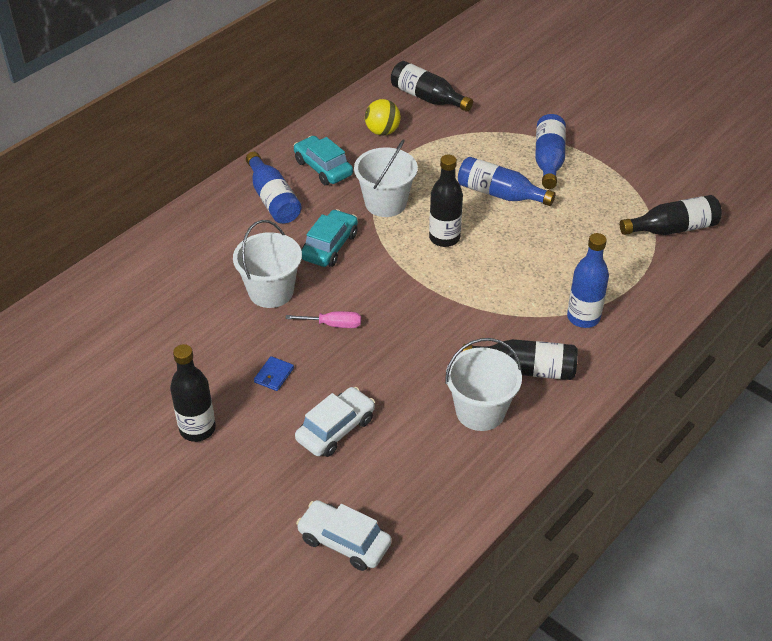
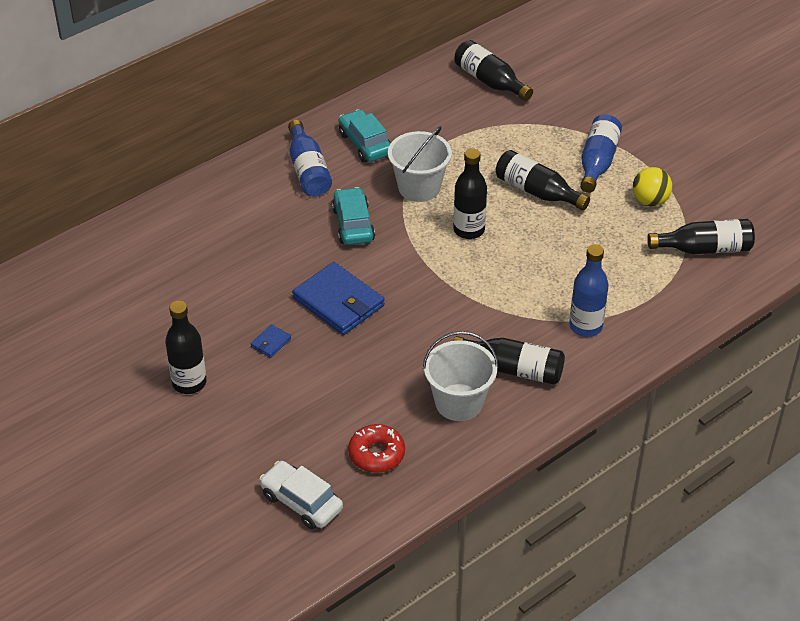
camera: 10 degrees right, 0 degrees up
(271, 291) = (285, 262): white bucket -> none
(330, 246) = (353, 224): turquoise car -> turquoise car turned 45 degrees counterclockwise
(333, 325) = (338, 302): pink screwdriver -> blue wallet
(335, 429) = (317, 400): white car -> none
(382, 131) = (434, 112): yellow ball -> yellow ball (650, 201)
(410, 477) = (376, 454): none -> red donut
(499, 194) = (537, 191): blue bottle -> black bottle

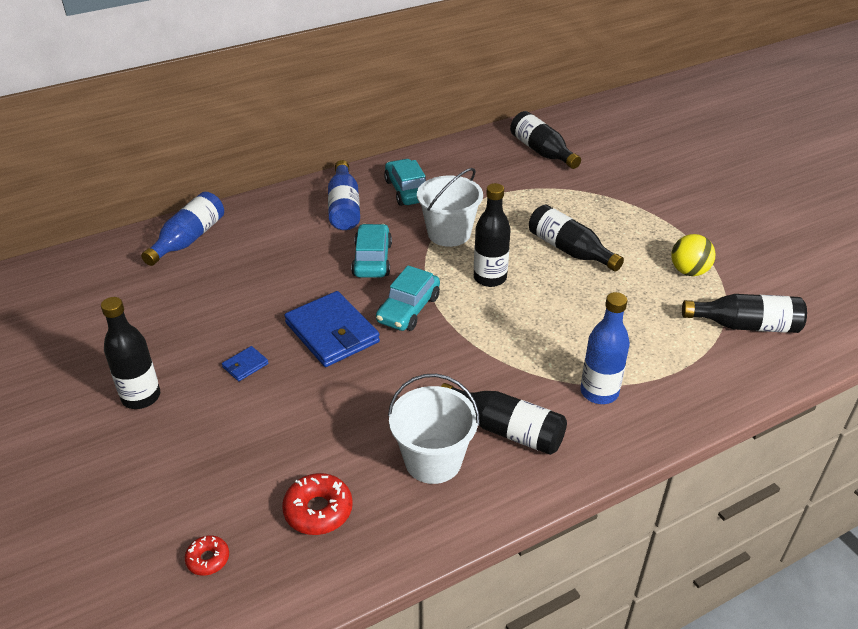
camera: 10 degrees right, 5 degrees down
(301, 502) = (208, 559): white car -> red donut
(401, 271) = (408, 309): none -> turquoise car
(597, 162) = (637, 230): blue bottle -> blue bottle (189, 239)

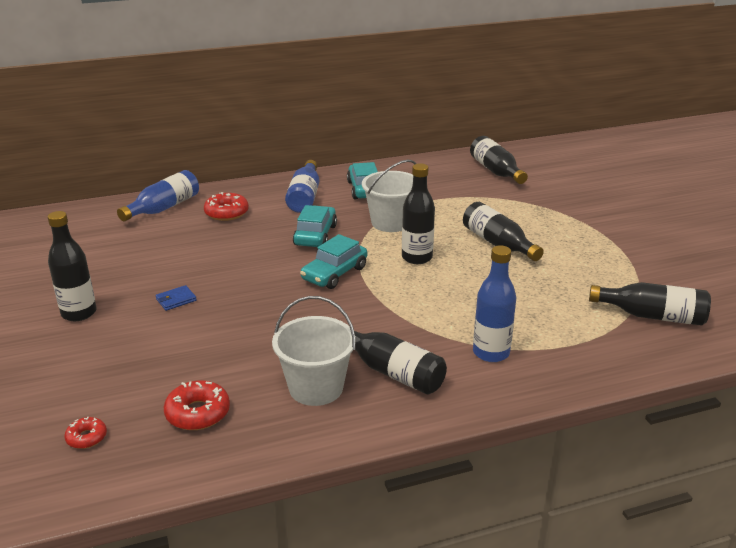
camera: 10 degrees right, 10 degrees down
(263, 239) = (226, 213): none -> red donut
(332, 332) = (260, 284): blue wallet -> none
(689, 271) = (608, 269): yellow ball -> none

